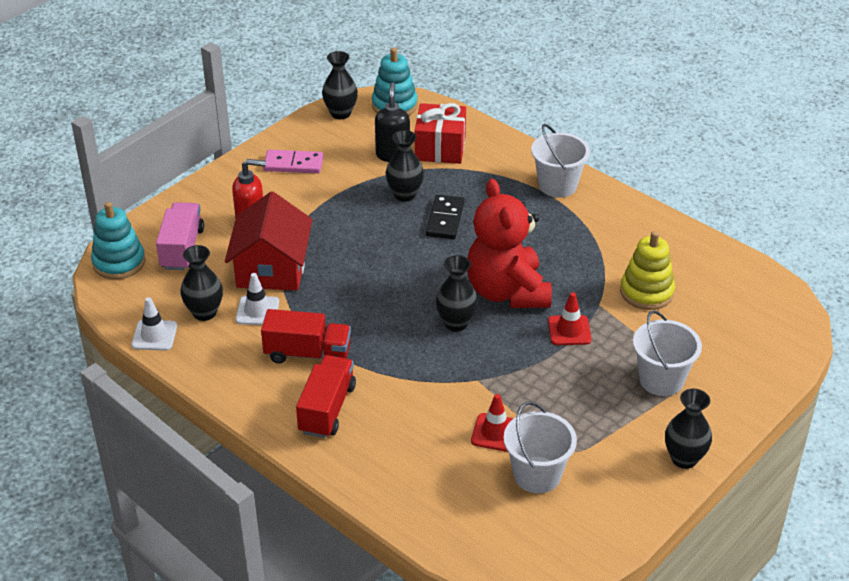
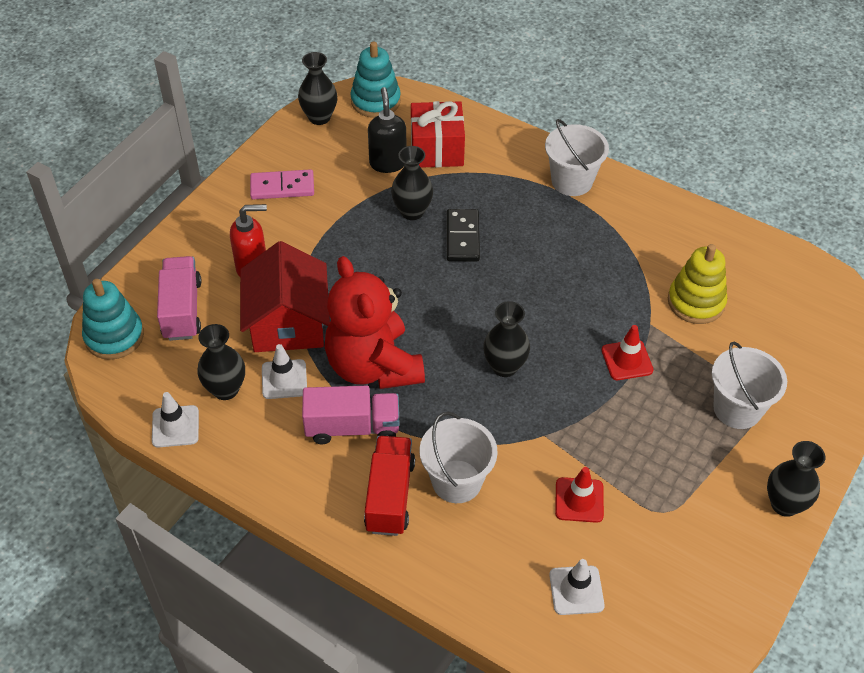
camera: 10 degrees left, 10 degrees up
(307, 354) = (352, 427): red truck -> pink truck
(474, 500) = (576, 590): none -> white traffic cone
(507, 292) = (550, 320): red teddy bear -> red teddy bear (373, 366)
(537, 475) = (636, 547): white bucket -> white bucket (457, 481)

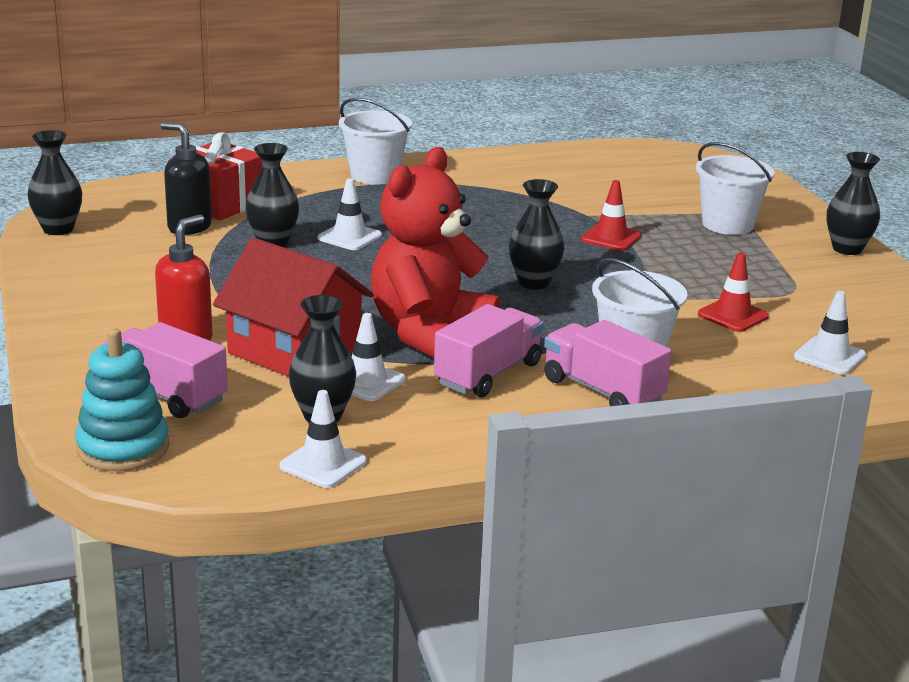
camera: 50 degrees left, 25 degrees down
(282, 187) = (109, 281): pink domino -> none
(373, 366) = (429, 334): red teddy bear -> red teddy bear turned 105 degrees clockwise
(375, 101) = (98, 200): turquoise stacking toy -> none
(390, 496) = (602, 391): red truck -> pink truck
(463, 237) = (349, 237): black domino -> white traffic cone
(696, 302) = (593, 192): yellow stacking toy -> none

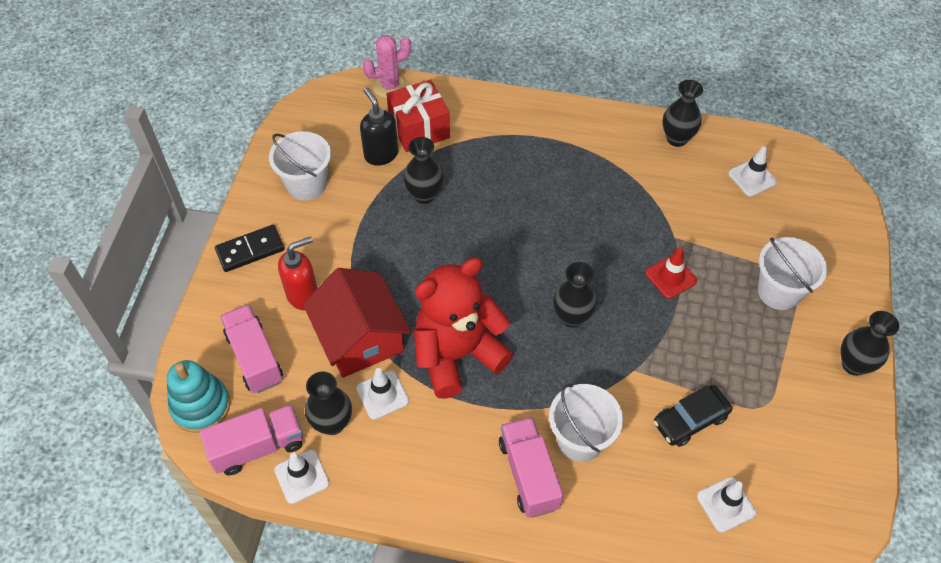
camera: 30 degrees right, 30 degrees up
(58, 229) = (298, 128): black vase -> black vase (677, 138)
(78, 322) = (250, 250): none -> black domino
(153, 184) = (390, 86): none -> pink cactus
(349, 237) = (480, 206): white traffic cone -> white traffic cone (752, 178)
(375, 175) = (550, 125): white bucket -> white bucket (306, 184)
(488, 374) = (465, 420): pink truck -> pink truck (258, 447)
(733, 315) = (690, 420): red traffic cone -> black car

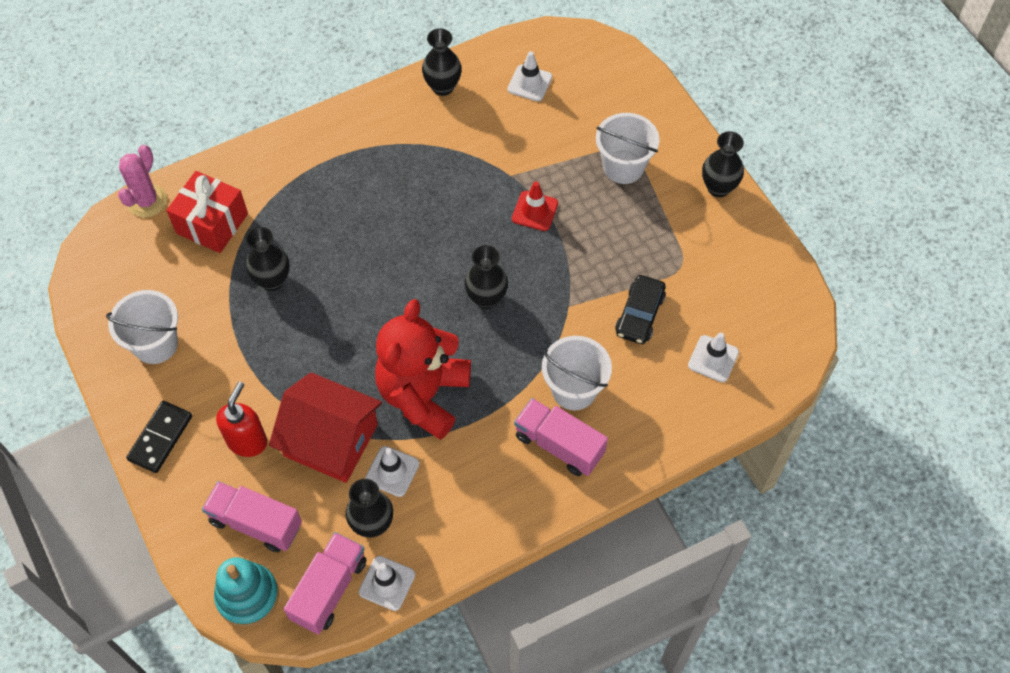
camera: 40 degrees left, 5 degrees up
(381, 154) = (199, 270): black soap dispenser -> none

